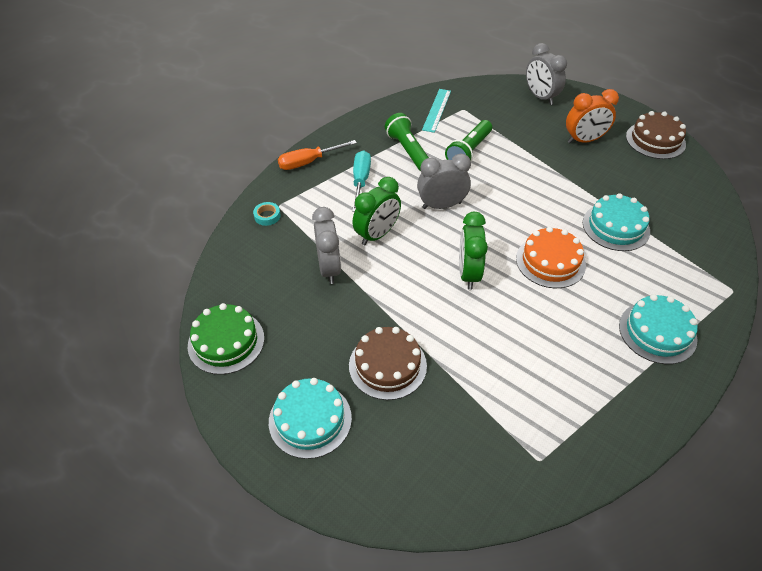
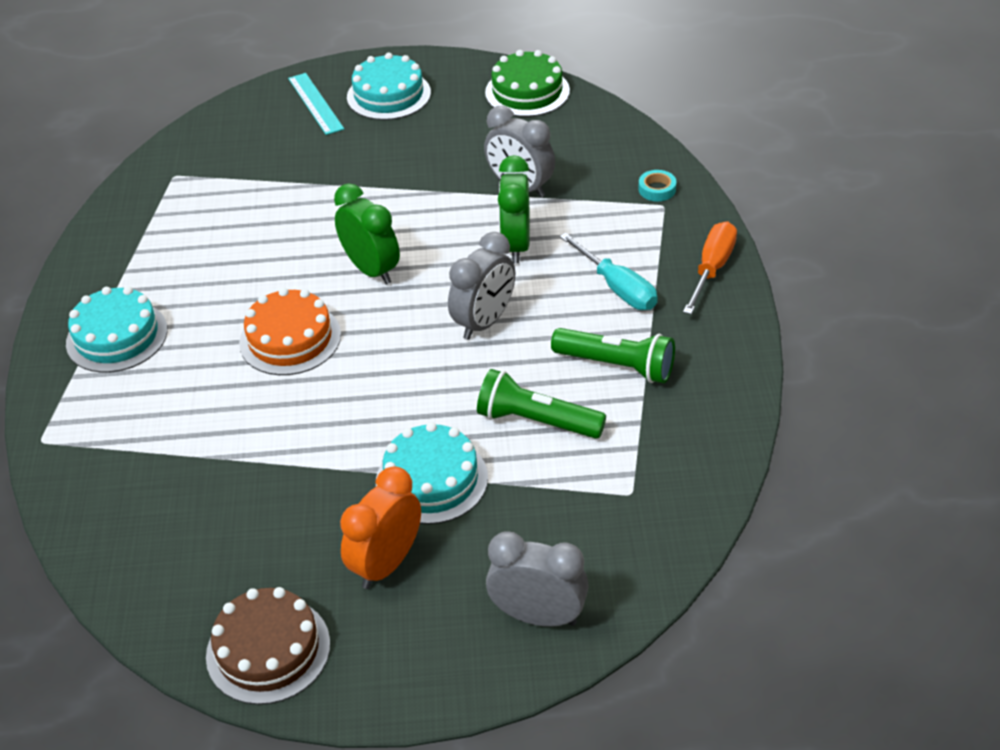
camera: 140 degrees right, 5 degrees down
(387, 365) = (367, 157): brown cake -> none
(437, 110) = (666, 462): turquoise ruler -> turquoise ruler (315, 103)
(468, 151) = (536, 421): green flashlight -> green flashlight turned 60 degrees counterclockwise
(616, 227) = (238, 436): turquoise cake -> turquoise cake (431, 479)

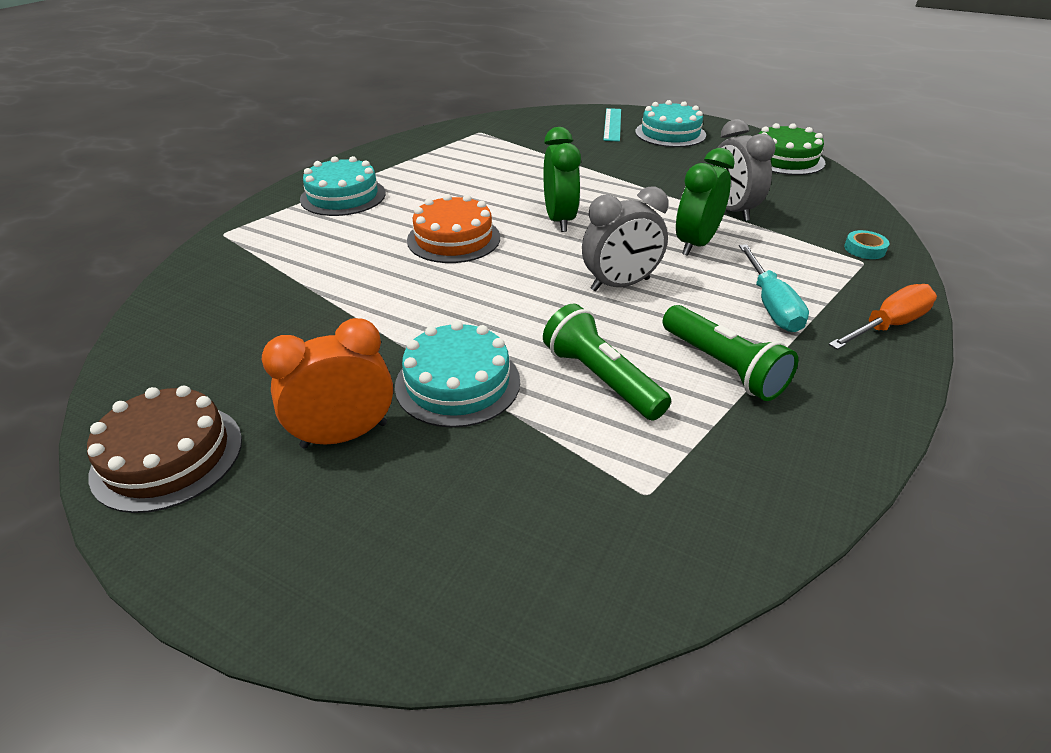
camera: 30 degrees right, 5 degrees down
(538, 616) = (431, 574): grey clock -> none

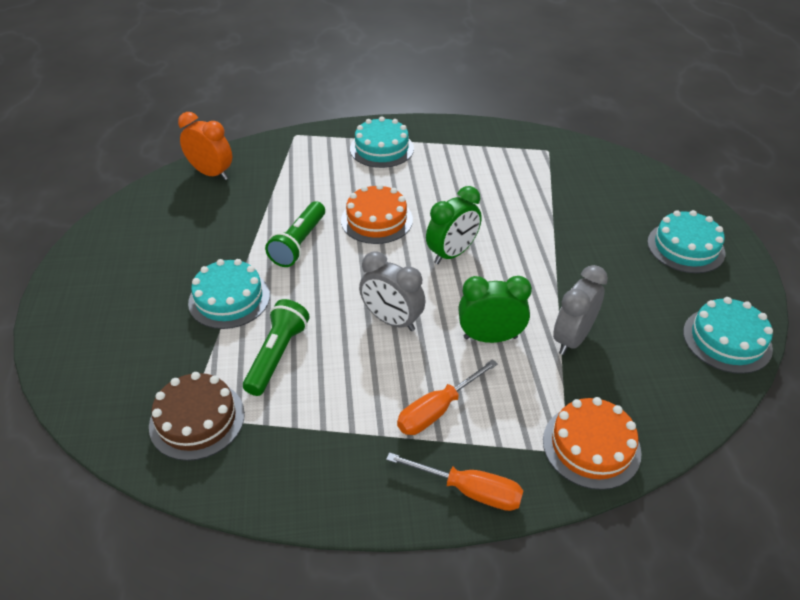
camera: 55 degrees right, 5 degrees up
(168, 456) = (111, 236): brown cake -> brown cake (197, 419)
(344, 435) = (160, 281): orange clock -> orange clock (211, 173)
(612, 124) = (658, 207): turquoise ruler -> none
(723, 366) = (335, 408): green flashlight -> green flashlight (299, 243)
(771, 305) = (437, 410): turquoise screwdriver -> orange screwdriver
(785, 159) = (727, 340): green cake -> turquoise cake
(864, 249) = (591, 446): turquoise tape -> orange cake

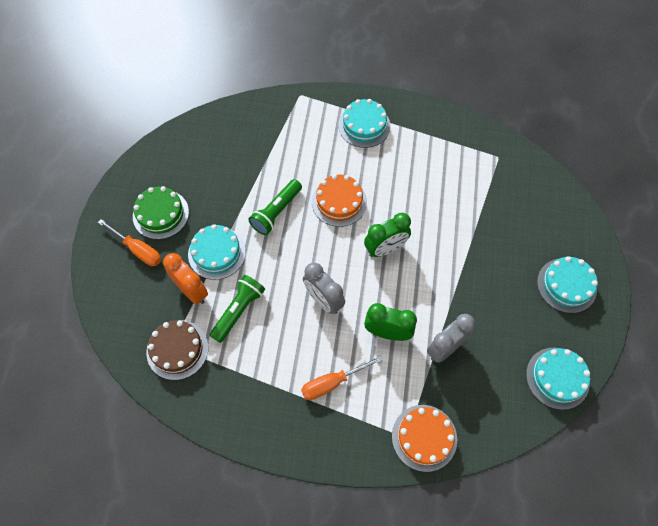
camera: 15 degrees right, 20 degrees up
(140, 273) = (161, 214): none -> green cake
(211, 173) = (227, 125): orange clock -> orange clock (192, 291)
(469, 490) = (334, 448): orange screwdriver -> orange screwdriver (138, 250)

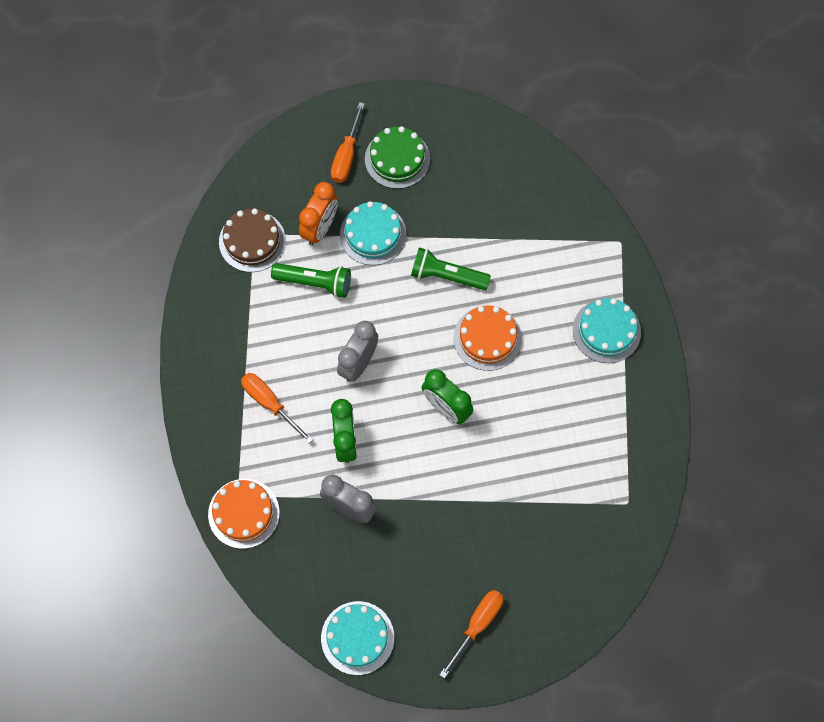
camera: 70 degrees right, 5 degrees up
(566, 285) = (477, 625): turquoise cake -> orange screwdriver

